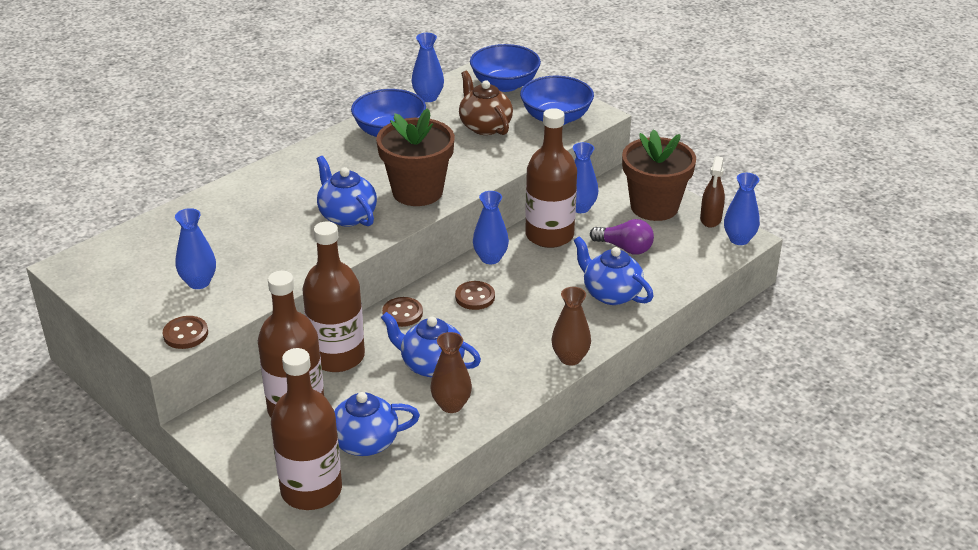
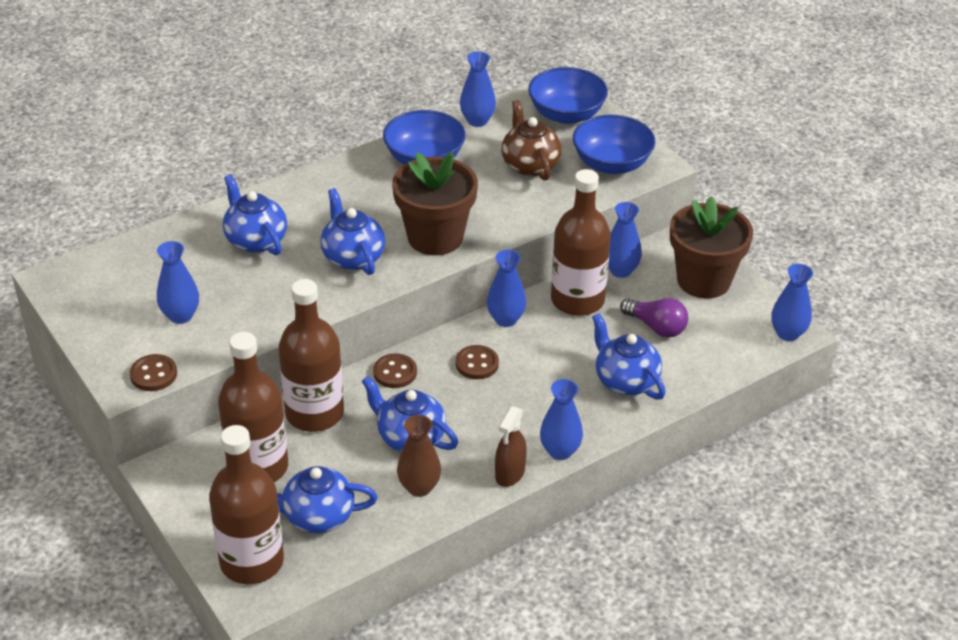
camera: 10 degrees right, 5 degrees up
(253, 213) = (255, 240): none -> blue teapot
(570, 358) = (560, 451): brown vase -> blue vase
(710, 219) = (763, 304): brown spray bottle -> brown spray bottle (510, 473)

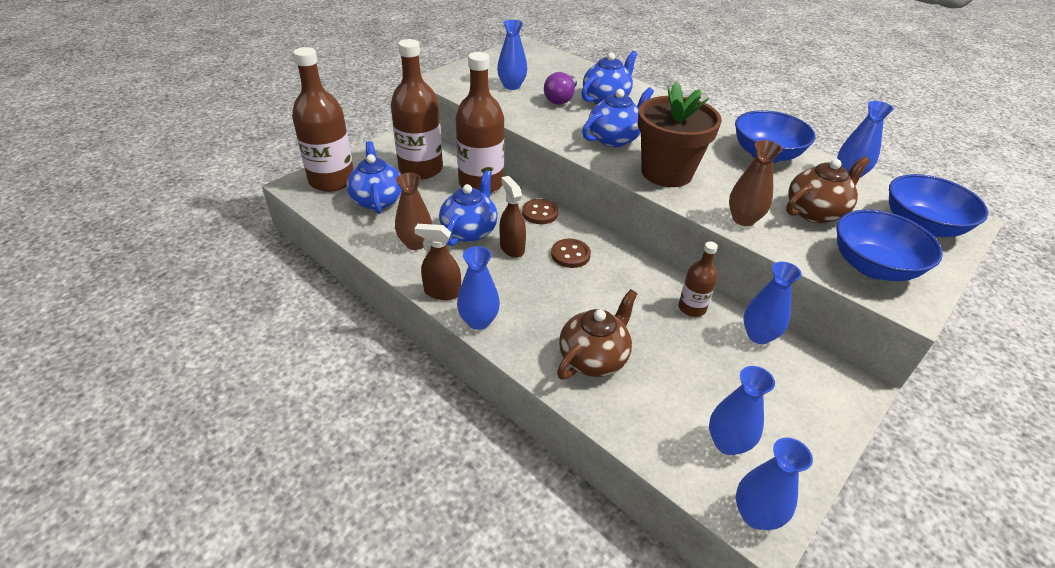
camera: 75 degrees right, 0 degrees up
(153, 374) = (451, 86): brown button -> none
(452, 407) = (512, 248): none -> brown spray bottle
(506, 319) = (636, 264): blue vase -> blue vase (727, 443)
(528, 212) = (743, 219): none -> brown vase
(577, 300) = (692, 308): brown bottle -> brown bottle, size x0.50
(625, 381) = (593, 358): blue teapot -> brown teapot
(656, 327) = (689, 375): purple light bulb -> purple light bulb (561, 99)
(703, 280) = (794, 411): brown flower pot -> none

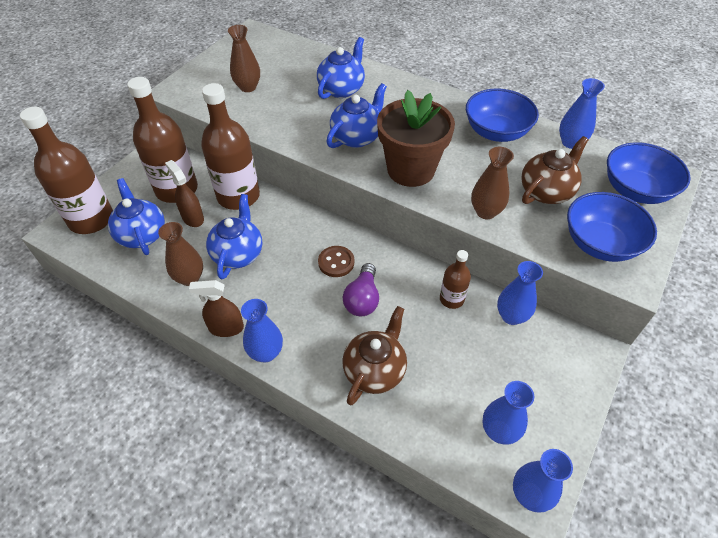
camera: 10 degrees left, 10 degrees up
(512, 86) = (248, 87): blue vase -> brown vase
(512, 248) = (281, 265): brown spray bottle -> brown spray bottle (193, 218)
(540, 213) = (300, 220): brown button -> none
(561, 99) = (298, 96): purple light bulb -> purple light bulb (362, 299)

